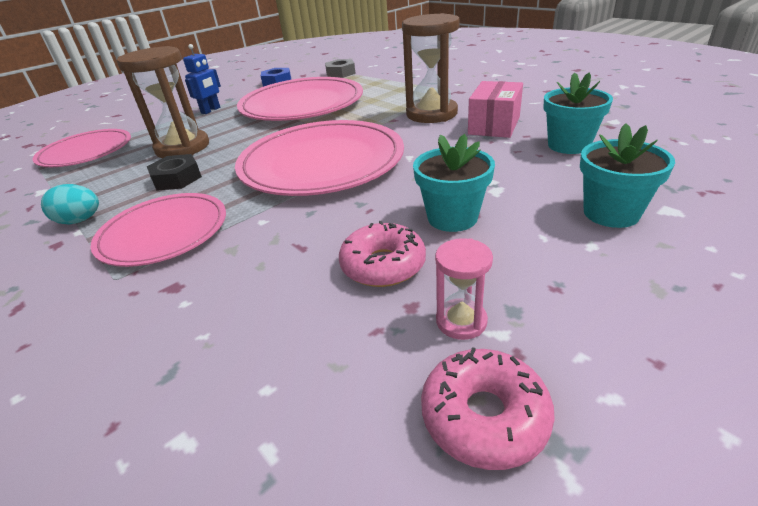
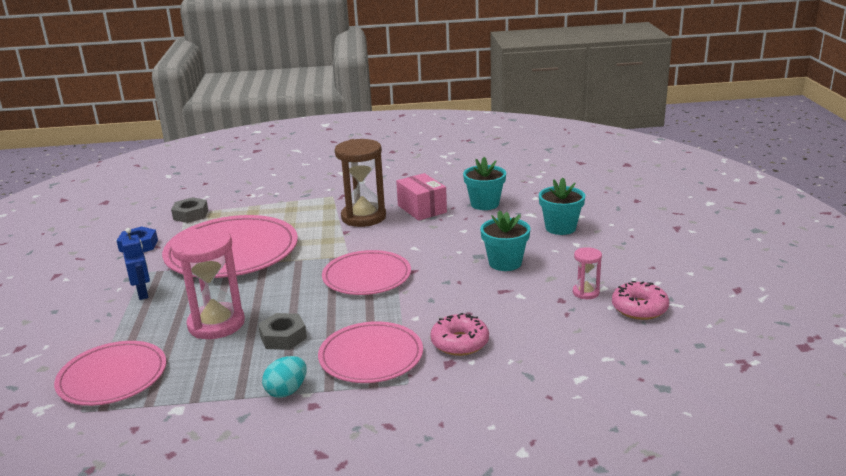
camera: 55 degrees left, 10 degrees down
(177, 179) = (283, 337): black nut -> grey nut
(182, 147) = (216, 324): brown hourglass -> pink hourglass
(321, 162) = (367, 276): pink plate -> pink plate, size x0.63
(383, 265) = (519, 295): pink donut -> pink donut (460, 343)

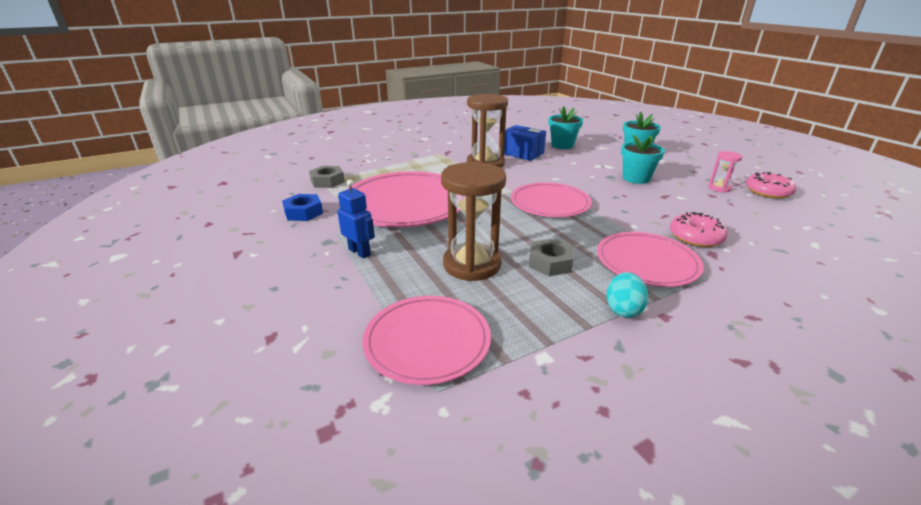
camera: 25 degrees left, 5 degrees up
(216, 324) = (472, 264): pink hourglass -> brown hourglass
(422, 209) = (522, 153): pink box -> blue box

